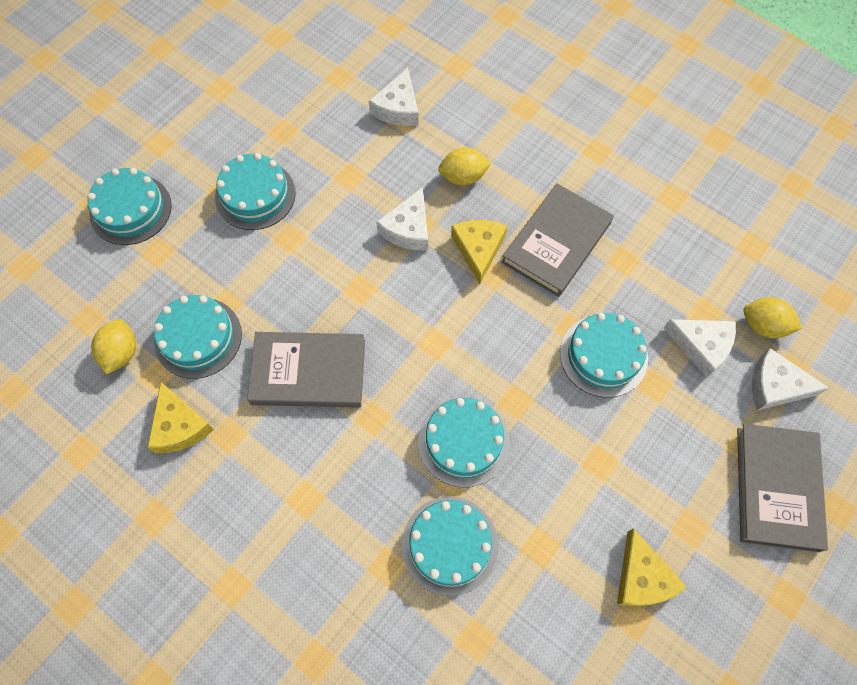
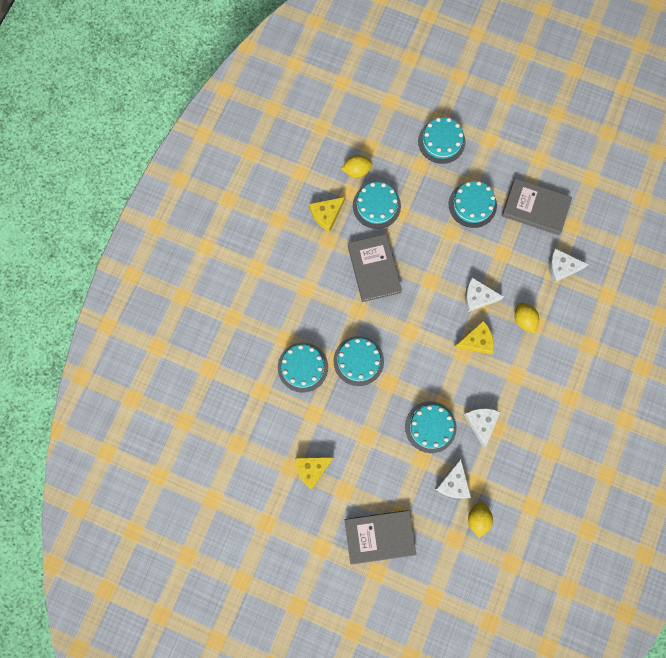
camera: 75 degrees right, 10 degrees up
(556, 242) = (495, 385): grey book -> grey book (535, 208)
(775, 386) = (440, 530): white cheese -> white cheese (481, 423)

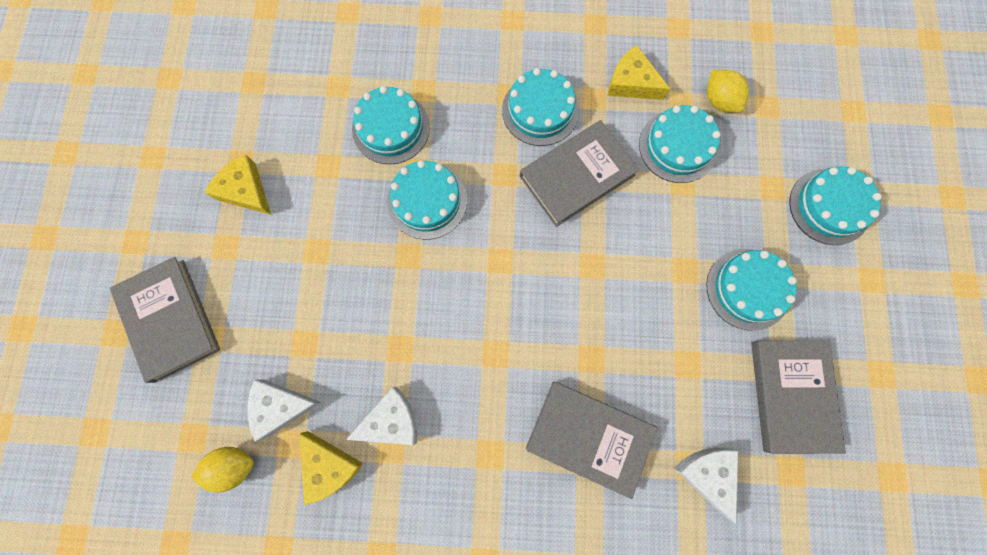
camera: 70 degrees right, 0 degrees up
(430, 427) = (359, 341): turquoise cake -> turquoise cake (540, 110)
(476, 341) = (524, 369): yellow cheese -> yellow cheese (329, 466)
(478, 297) = (597, 348): white cheese -> none
(523, 320) = (589, 437): yellow lemon -> grey book

